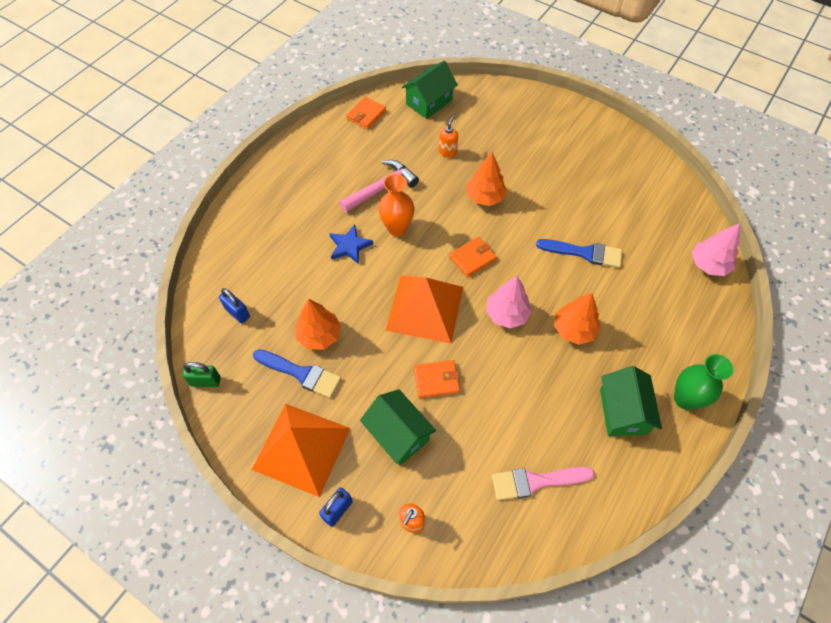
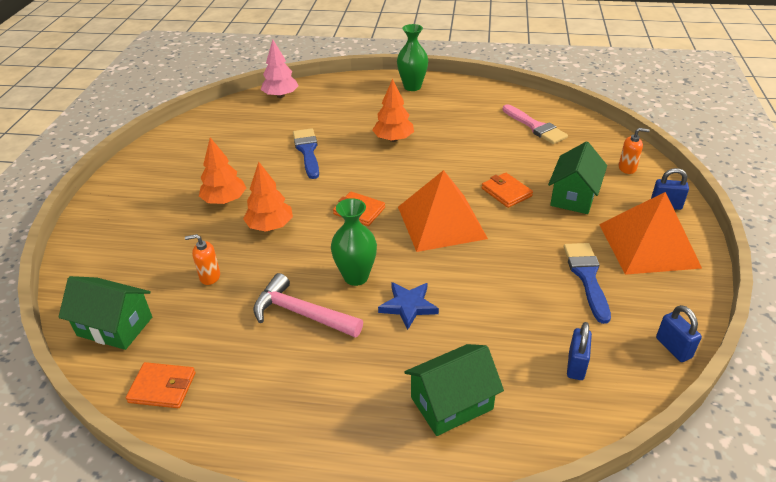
camera: 115 degrees left, 20 degrees down
(206, 381) = (673, 348): green padlock -> blue padlock
(319, 335) = (536, 282): orange tree -> orange tree (224, 200)
(397, 228) = (356, 277): orange vase -> green vase
(506, 314) = (407, 174): pink tree -> none
(622, 411) = (446, 106): green house -> green house (451, 403)

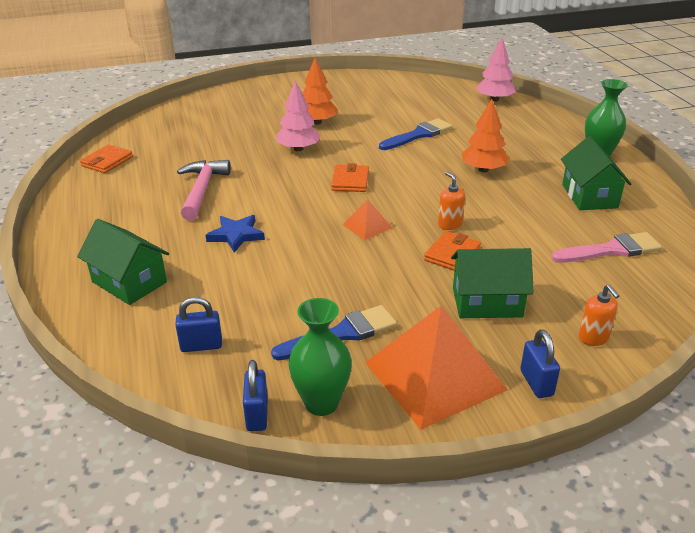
camera: 65 degrees right, 5 degrees down
(115, 326) = (156, 129): green house -> green house (589, 196)
(162, 387) = (107, 161): orange wallet -> orange wallet turned 45 degrees clockwise
(209, 276) = (223, 144): orange soap dispenser -> orange soap dispenser (449, 224)
(270, 226) = (298, 149): orange tree -> pink tree
(356, 277) = (259, 202): green vase -> green vase (321, 403)
(441, 222) = (367, 226): orange pyramid -> orange pyramid, size x0.46
(535, 127) = (611, 250): pink brush -> pink brush turned 135 degrees counterclockwise
(673, 348) = (257, 415): blue padlock -> blue padlock turned 45 degrees counterclockwise

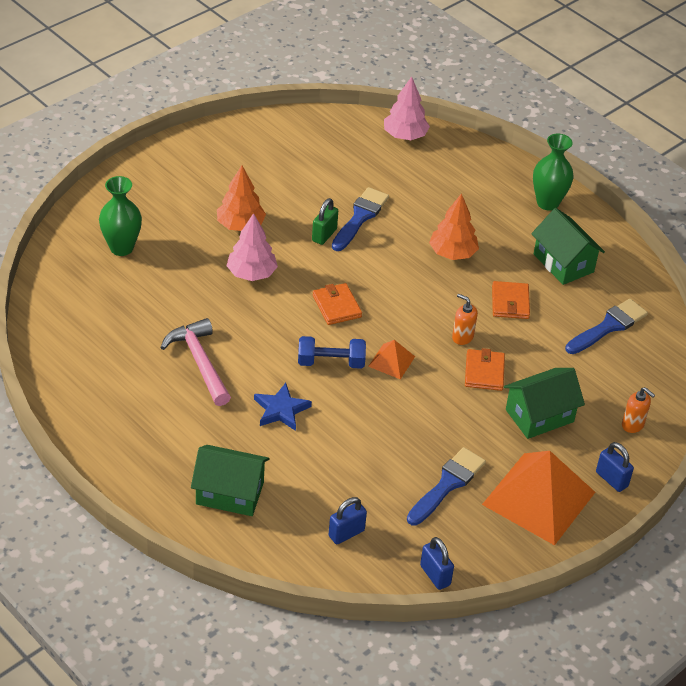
camera: 30 degrees left, 10 degrees up
(107, 161) = (61, 351): orange wallet -> orange wallet (510, 302)
(311, 214) = (331, 362): none -> blue dumbbell
(321, 403) = (474, 549): green vase -> green vase (121, 248)
(379, 139) = (324, 235): none -> green padlock
(611, 250) = (608, 326): pink brush -> blue brush

